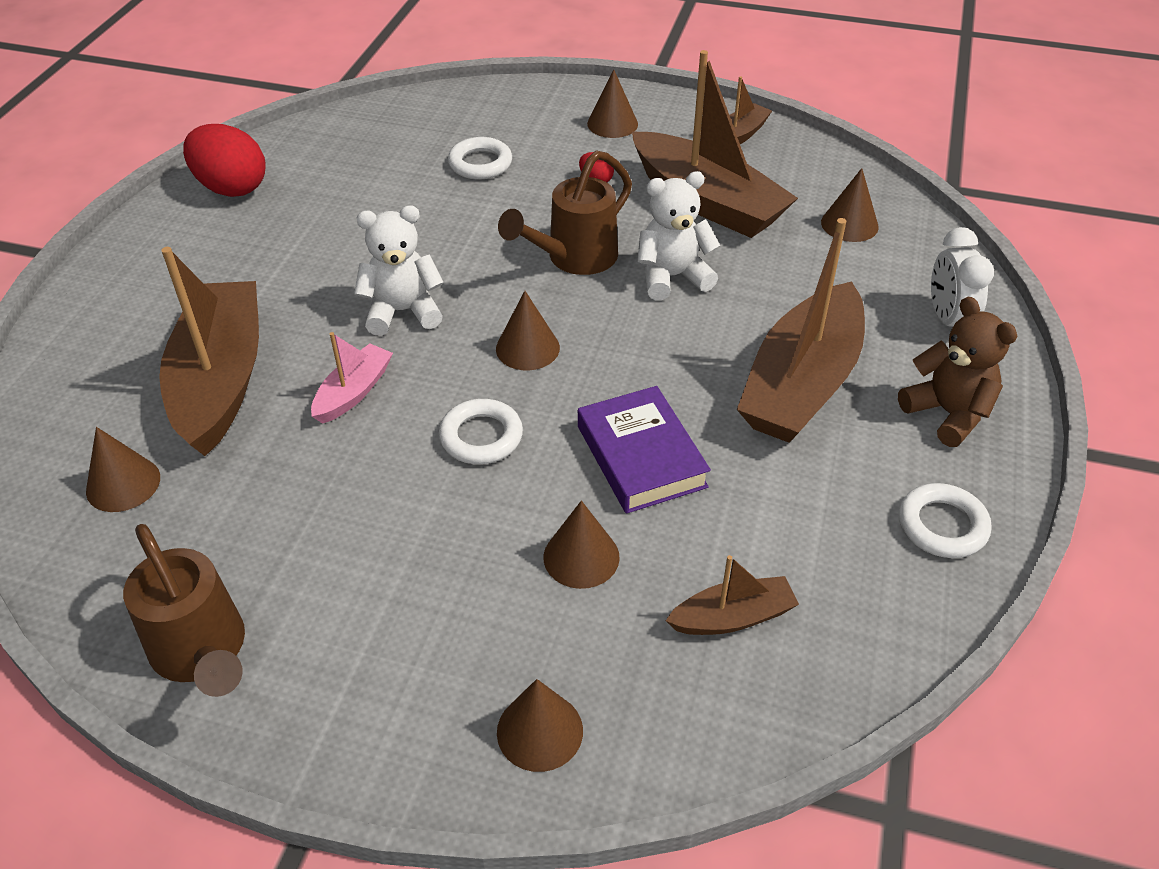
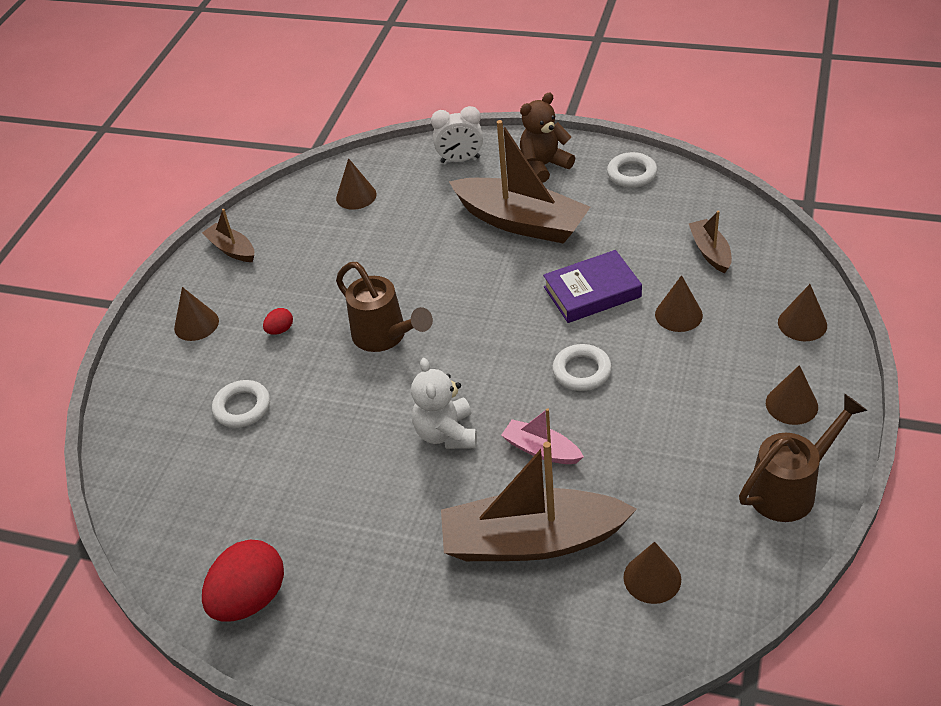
camera: 85 degrees left, 0 degrees up
(527, 348) = (489, 355): brown cone -> brown cone (791, 404)
(672, 277) = (410, 282): white teddy bear -> none
(707, 202) = (320, 266): brown boat -> none

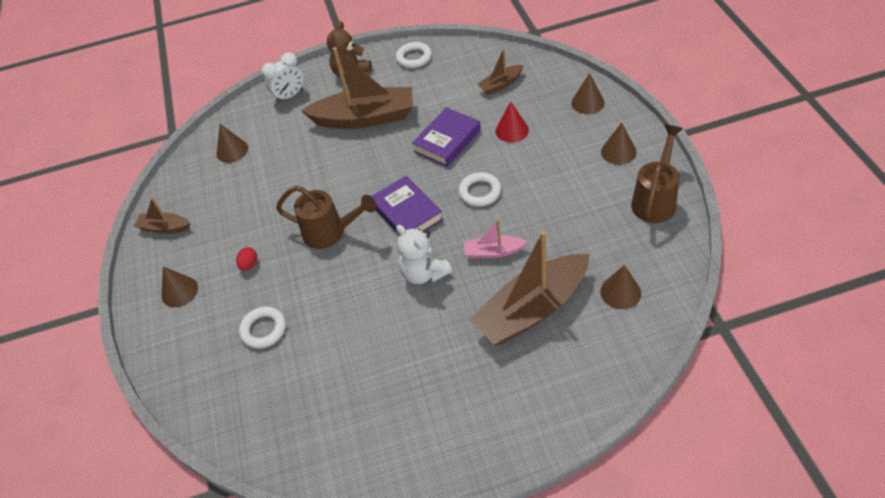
camera: 30 degrees left, 5 degrees up
(250, 599) = (376, 450): red egg -> none
(481, 355) = (407, 213): none -> purple book
(678, 314) = (512, 130): brown cone -> red cone
(710, 252) = (501, 84): brown boat -> brown boat turned 75 degrees counterclockwise

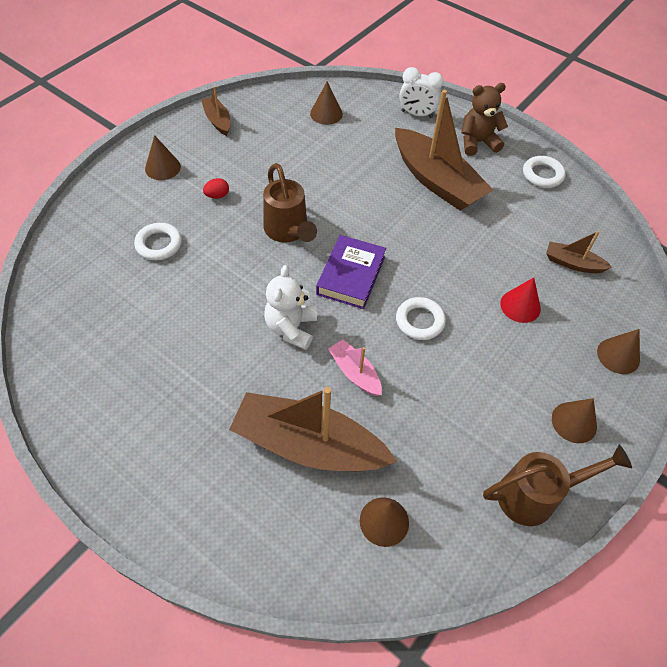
camera: 45 degrees right, 5 degrees up
(447, 141) = (461, 259): purple book -> none

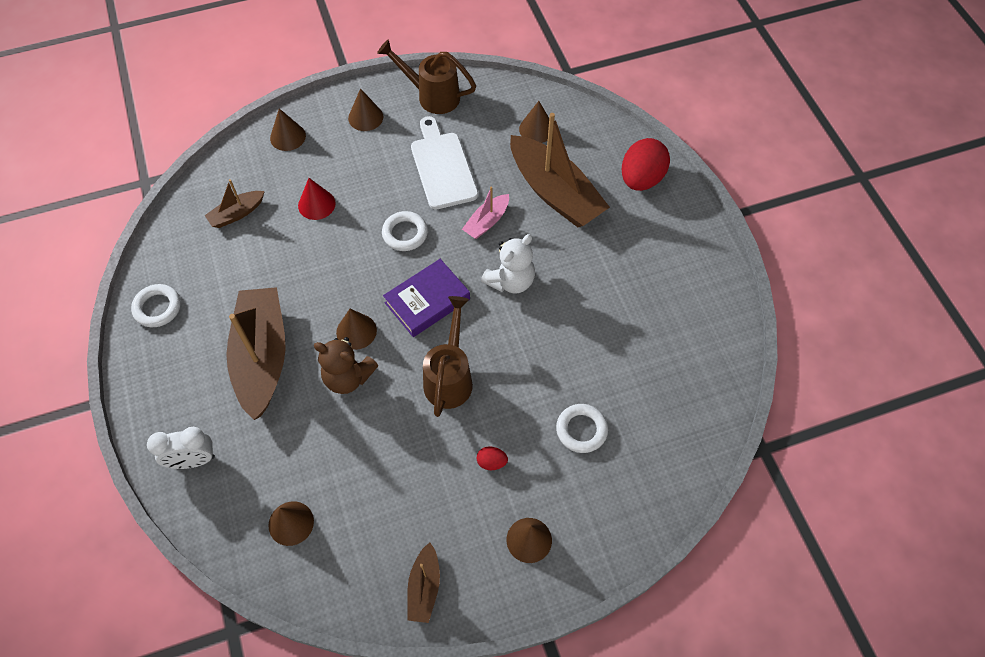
camera: 145 degrees left, 5 degrees up
(219, 521) = (641, 179): none -> red egg
(355, 373) = (486, 222): pink boat -> pink boat turned 45 degrees clockwise
(387, 227) = (356, 331): none -> brown cone
(417, 114) = (193, 460): white clock -> white clock turned 120 degrees clockwise
(446, 408) = (442, 167): none -> white cutting board
(477, 142) = (173, 382): brown teddy bear -> brown teddy bear (348, 377)
(572, 263) = (237, 214): brown boat -> brown boat turned 90 degrees clockwise

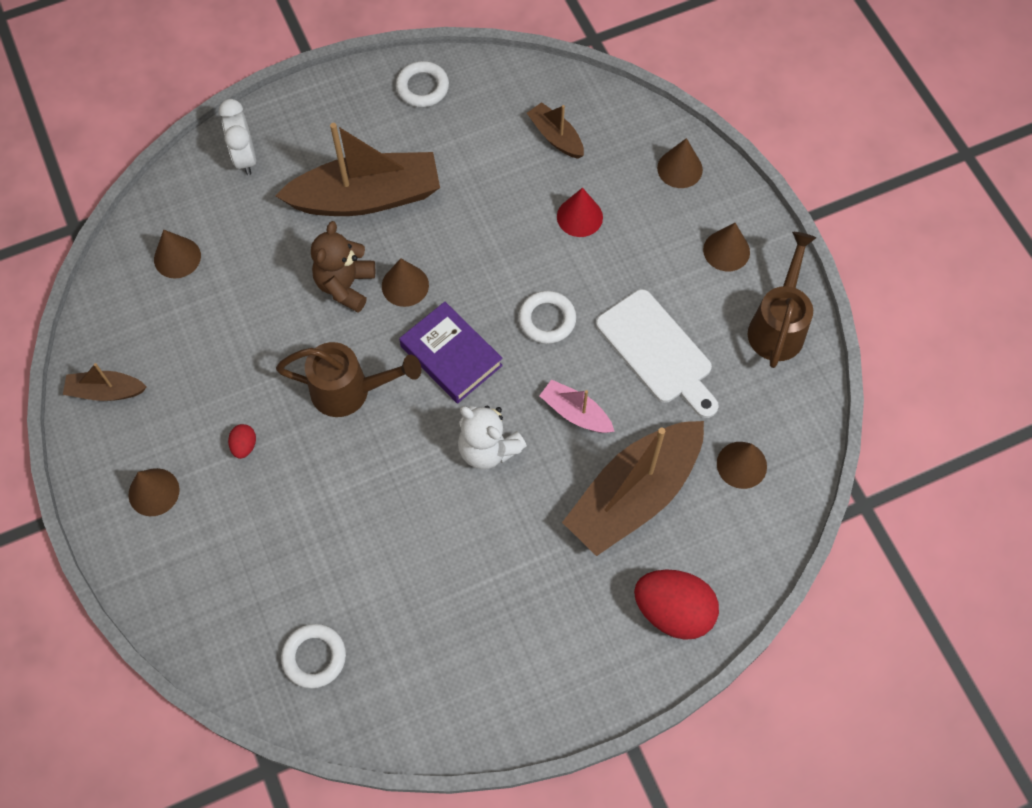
camera: 85 degrees right, 5 degrees up
(442, 167) = (657, 351): white cutting board -> white cutting board turned 75 degrees clockwise
(581, 430) = (286, 543): white ring -> white ring (314, 657)

